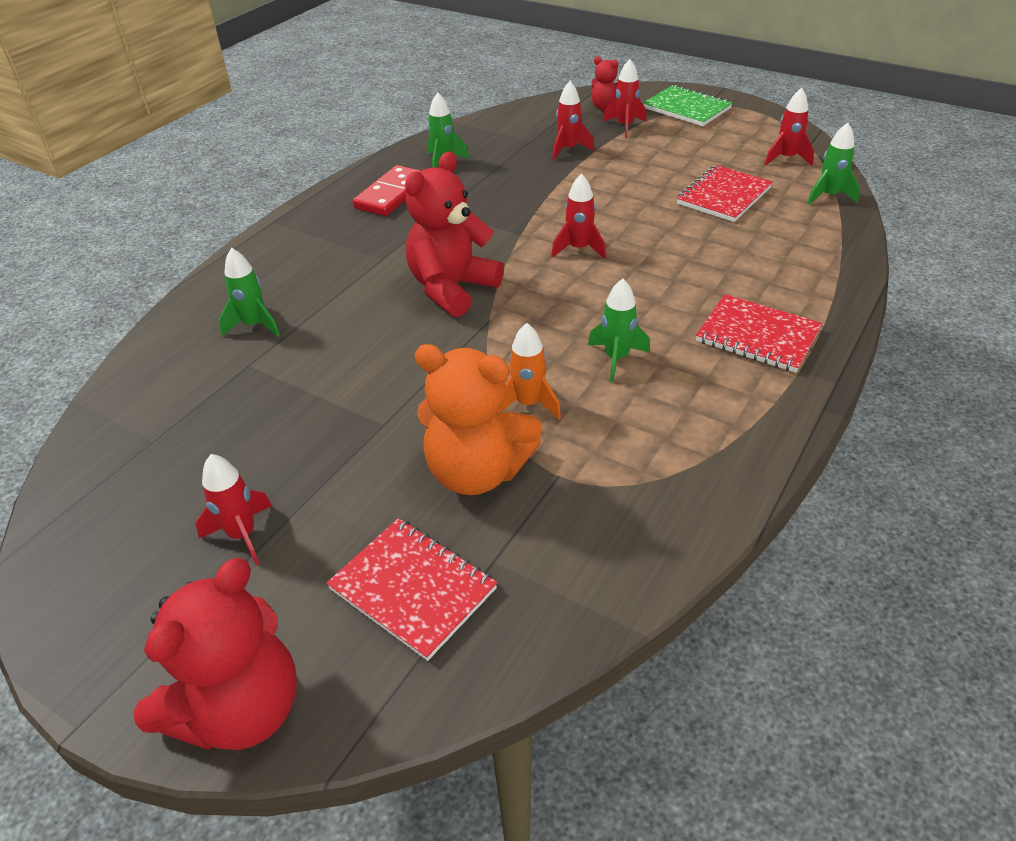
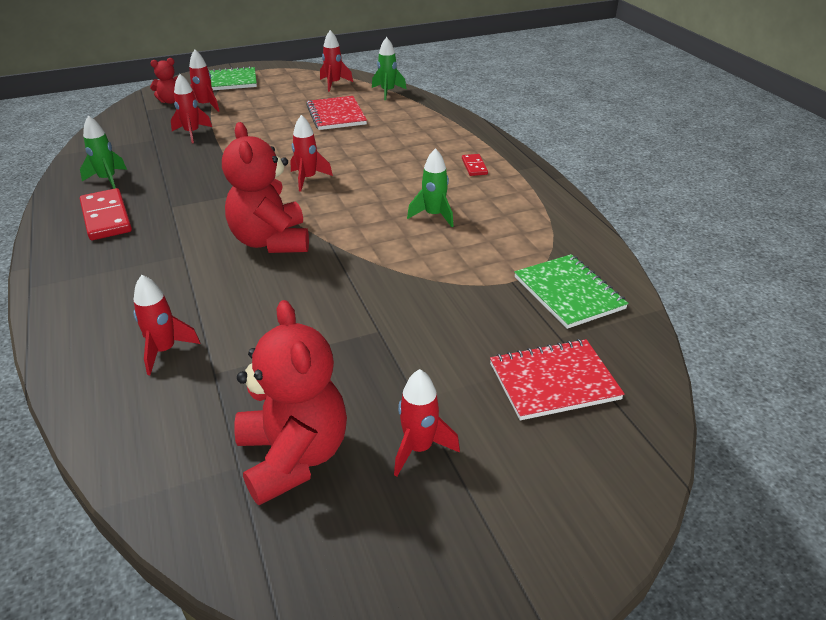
camera: 55 degrees left, 5 degrees down
(240, 709) = (596, 511): red teddy bear -> red teddy bear (293, 456)
(254, 325) = (164, 351): green rocket -> red rocket
(477, 472) = (474, 310): orange teddy bear -> none
(528, 404) = (434, 264): orange rocket -> none
(585, 532) = (568, 293): none -> green notebook
(757, 336) = (474, 166): red notebook -> red domino

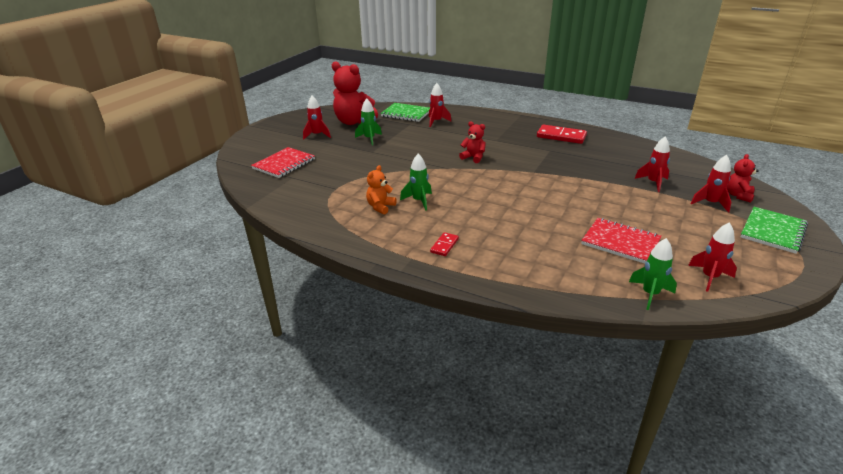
camera: 140 degrees right, 5 degrees down
(108, 180) = (608, 146): green rocket -> green rocket (369, 139)
(271, 241) = (473, 157): red teddy bear -> red teddy bear, size x0.52
(308, 179) = (524, 189): red rocket -> none
(474, 166) = (444, 245): red domino -> red domino turned 75 degrees clockwise
(485, 228) = (380, 207): none -> orange teddy bear
(568, 293) = (302, 195): green notebook -> green notebook (406, 114)

